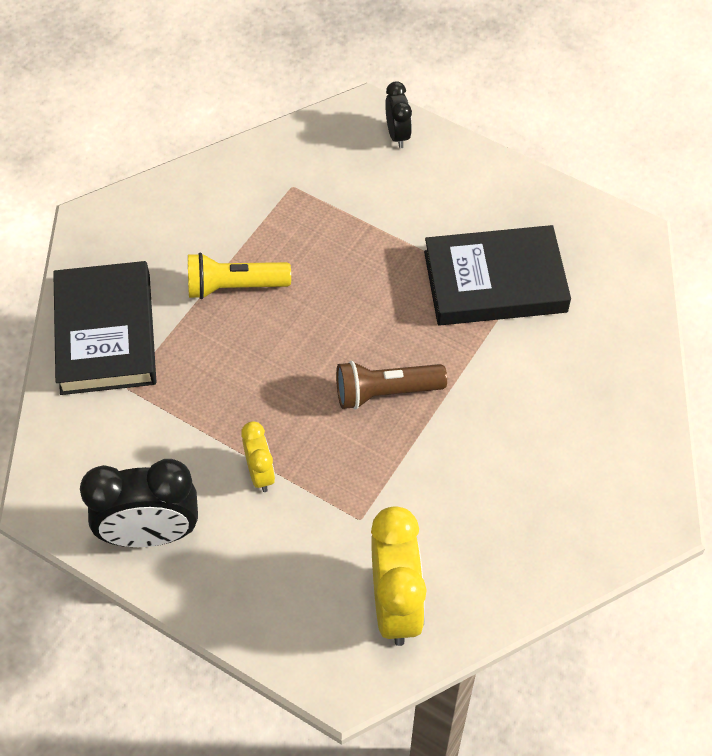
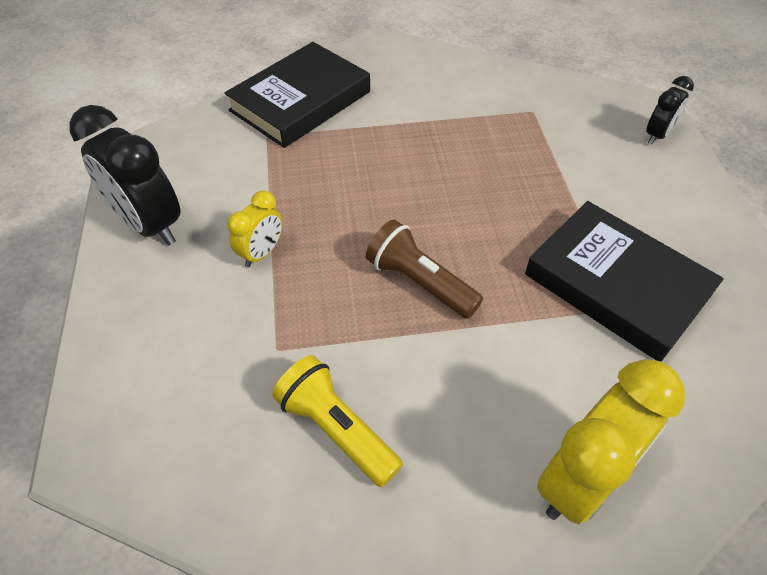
camera: 50 degrees right, 5 degrees down
(234, 286) = (411, 135): yellow flashlight -> yellow flashlight (336, 429)
(396, 605) = (206, 440): yellow clock -> yellow clock (581, 479)

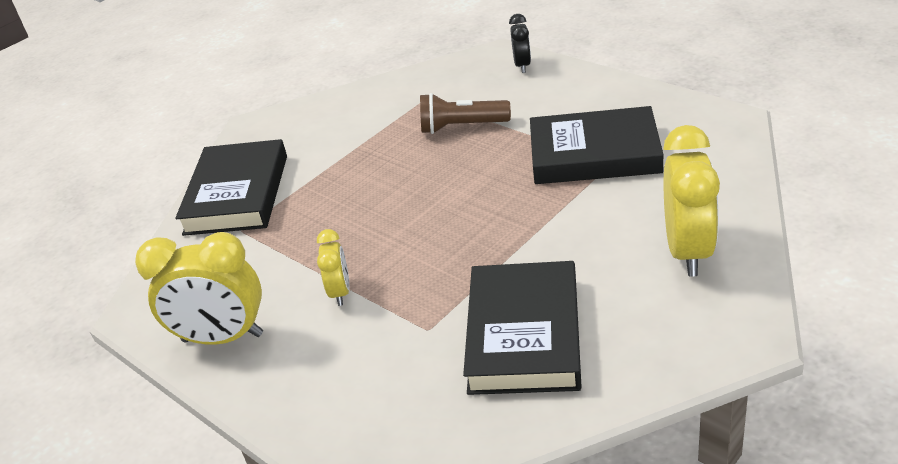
camera: 35 degrees left, 15 degrees down
(149, 225) = (222, 338): black clock -> yellow clock
(336, 429) = (524, 334): yellow flashlight -> black book
(420, 282) = (475, 232): brown flashlight -> brown flashlight (461, 127)

